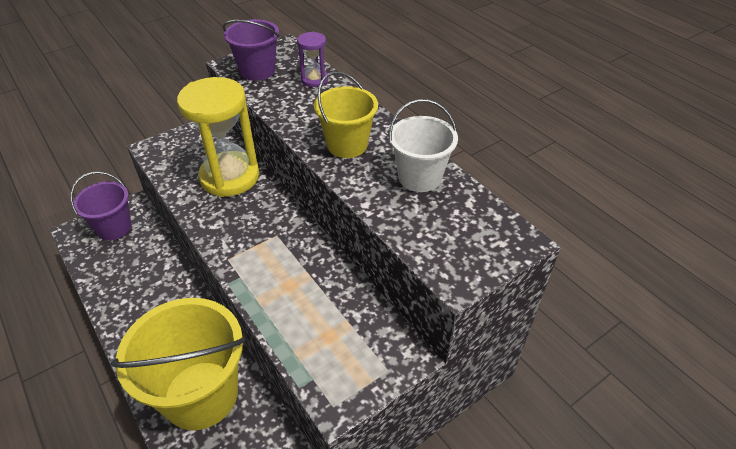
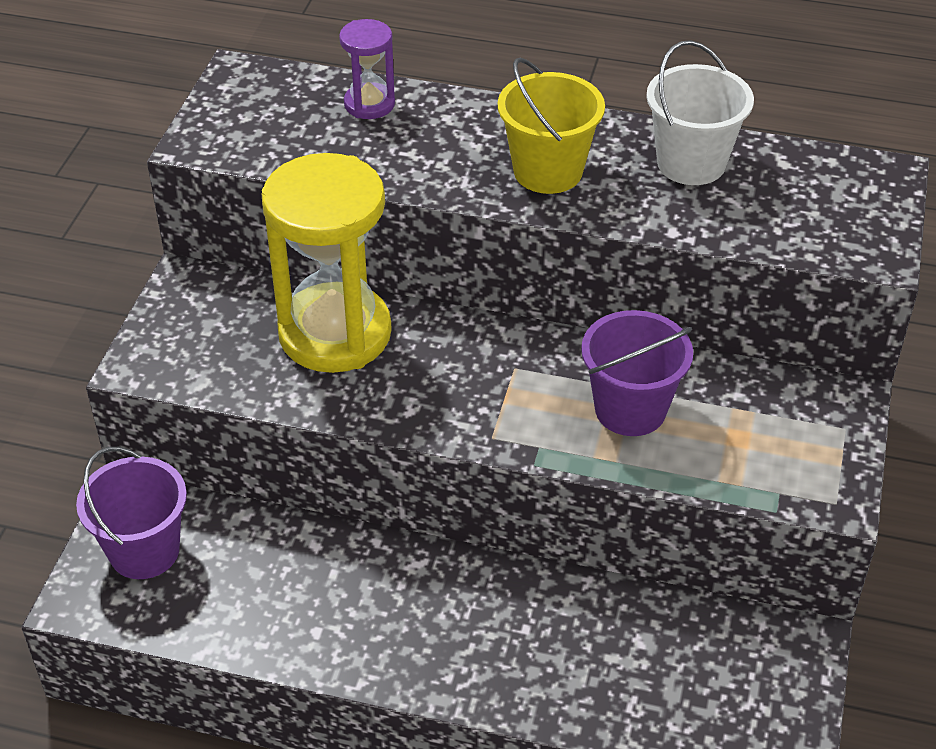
camera: 40 degrees left, 0 degrees up
(201, 395) = (590, 654): yellow bucket -> none
(257, 71) = (260, 133): purple bucket -> purple bucket (630, 409)

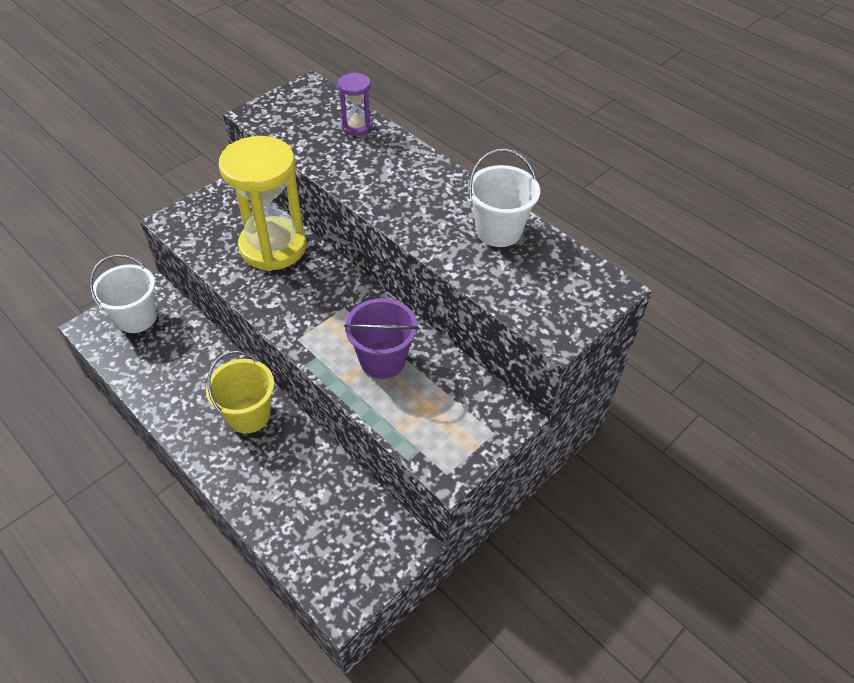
camera: 30 degrees right, 5 degrees up
(144, 551) = (137, 318): purple bucket -> white bucket
(548, 171) = (413, 201): yellow bucket -> yellow bucket (248, 415)

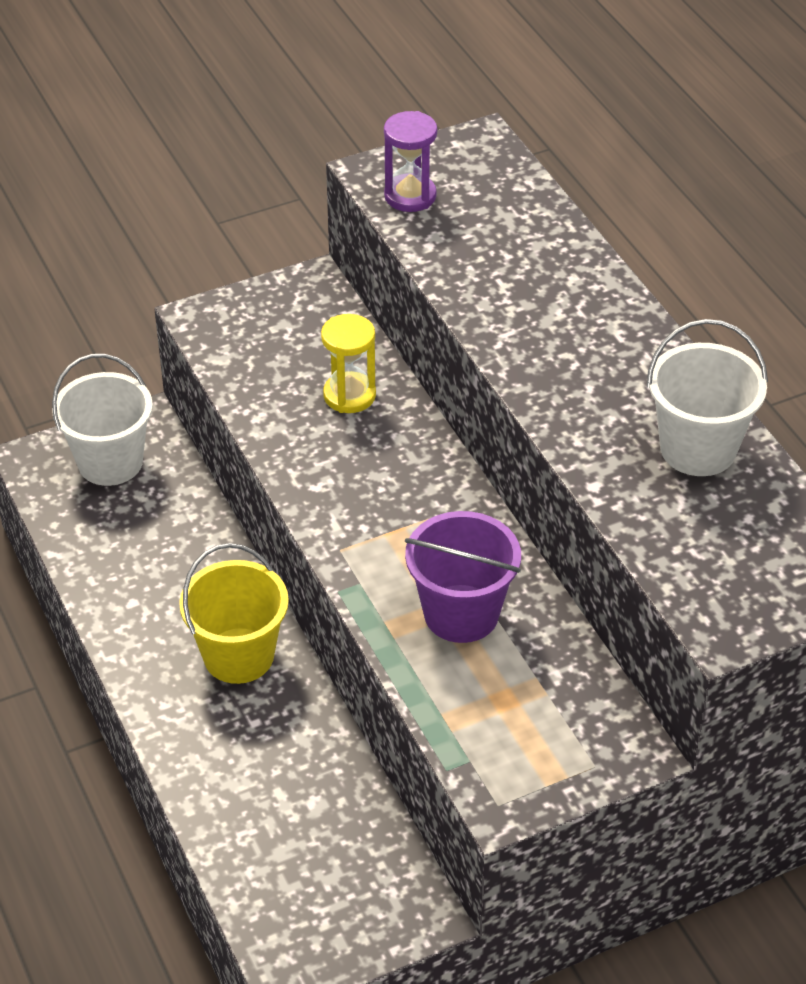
camera: 20 degrees right, 5 degrees down
(273, 247) = (349, 395): yellow hourglass -> yellow hourglass, size x0.47
(357, 127) = (533, 228): purple hourglass -> purple hourglass (410, 196)

